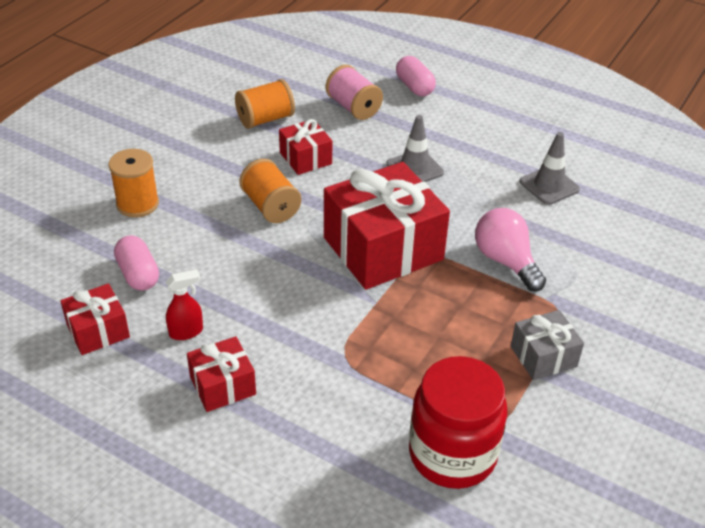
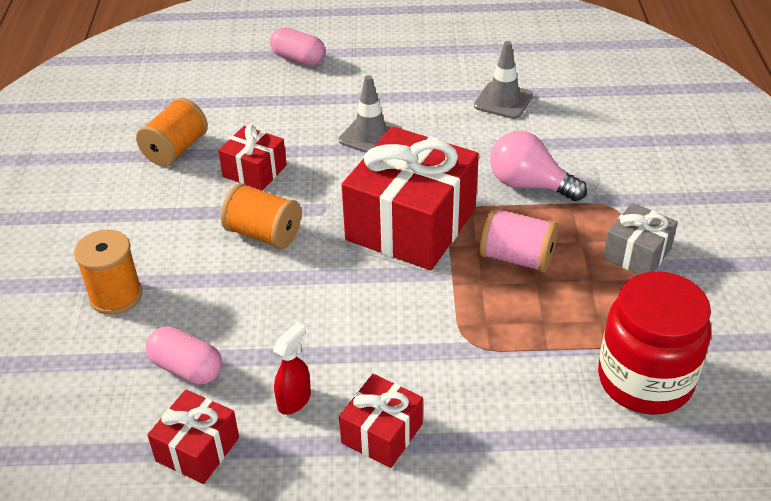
camera: 30 degrees left, 0 degrees up
(353, 107) = (257, 102): pink spool -> pink spool (517, 258)

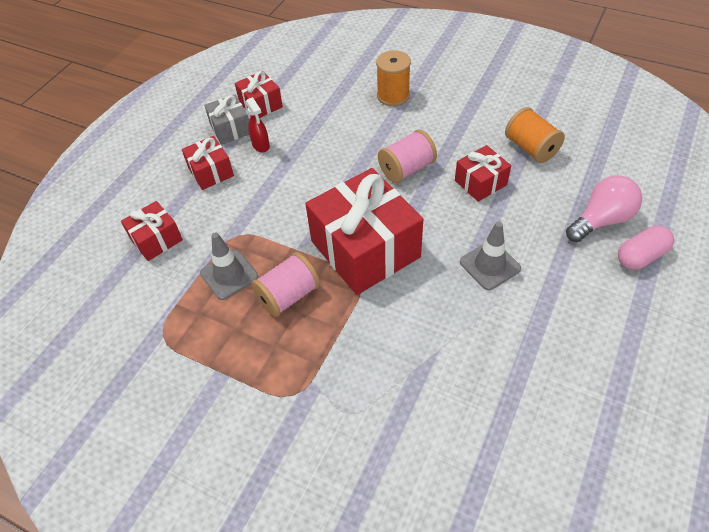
camera: 120 degrees right, 10 degrees up
(187, 368) = (316, 111): pink capsule -> none
(263, 234) = (406, 169): orange spool -> pink spool
(503, 101) = (495, 392): grey traffic cone -> grey traffic cone (229, 275)
(529, 185) = (361, 347): pink light bulb -> pink light bulb (601, 220)
(539, 425) = (156, 239): none -> red gift
(637, 254) = (236, 377): grey gift -> grey gift (230, 129)
(645, 380) = (137, 309): red jar -> none

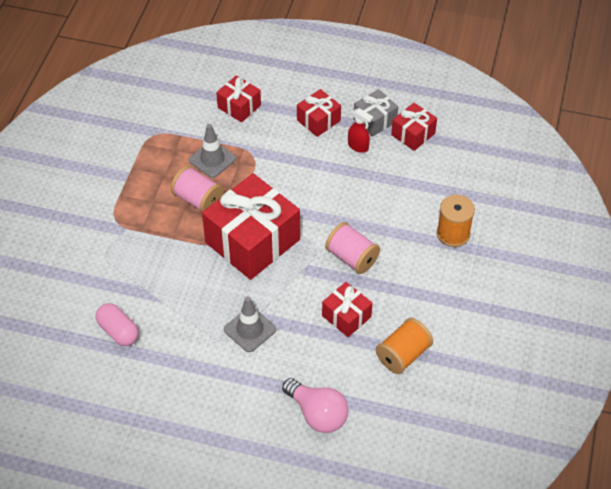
camera: 75 degrees right, 0 degrees up
(261, 145) = (358, 146): red spray bottle -> red spray bottle turned 105 degrees counterclockwise
(641, 256) = (279, 444): pink capsule -> pink capsule (118, 331)

